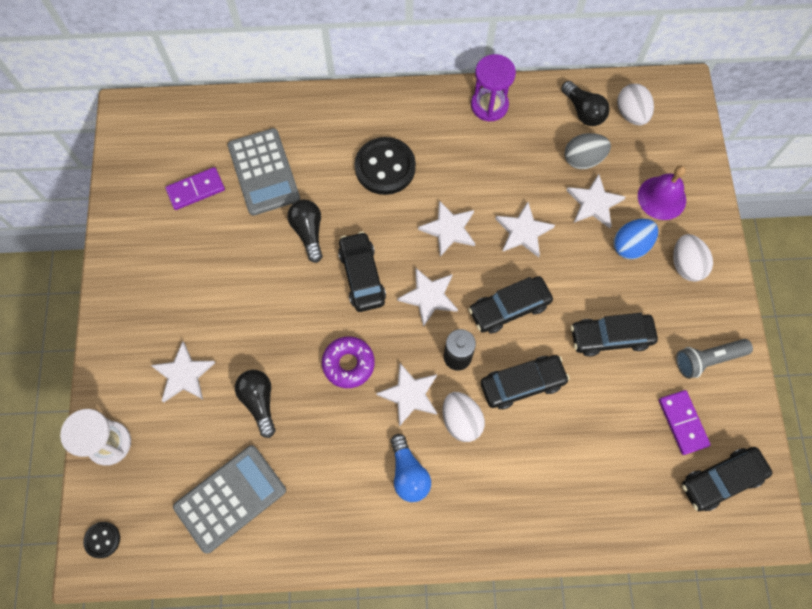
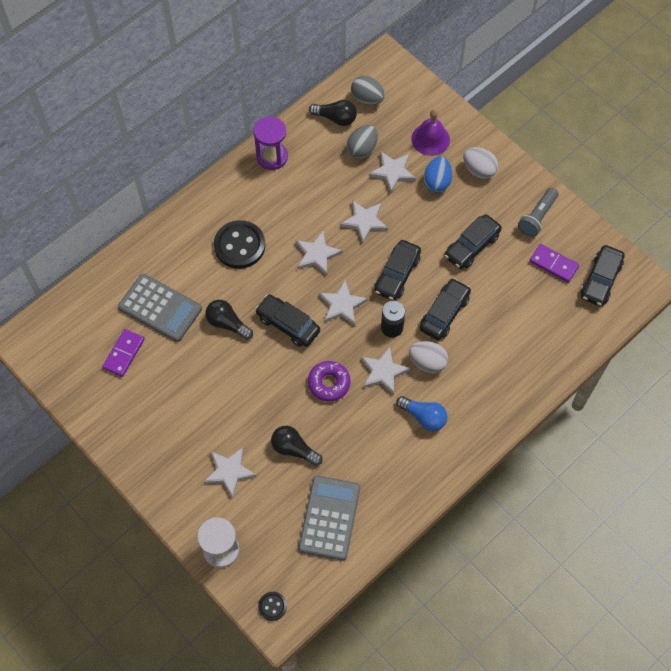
camera: 40 degrees left, 5 degrees down
(631, 114) = (367, 99): white egg -> grey egg

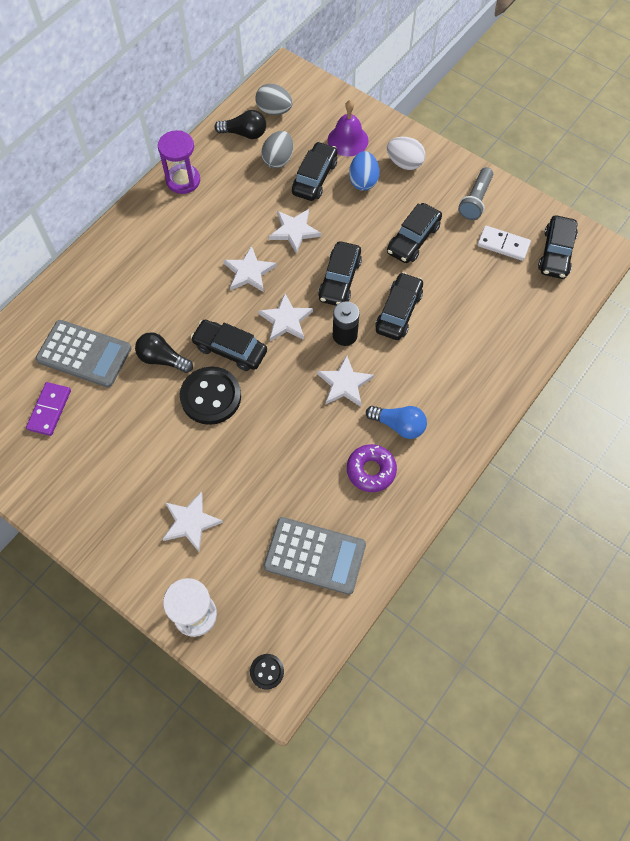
camera: 10 degrees left, 0 degrees up
(239, 245) = (163, 275): black button -> black button (211, 397)
(294, 449) = (260, 484): black light bulb -> none
(329, 383) = (287, 405): purple donut -> purple donut (371, 470)
(329, 518) = (315, 555): grey calculator -> grey calculator turned 105 degrees clockwise
(392, 172) = (314, 178): white star -> black car
(427, 362) = (391, 366): white egg -> none
(553, 264) = (503, 244): purple domino -> white domino

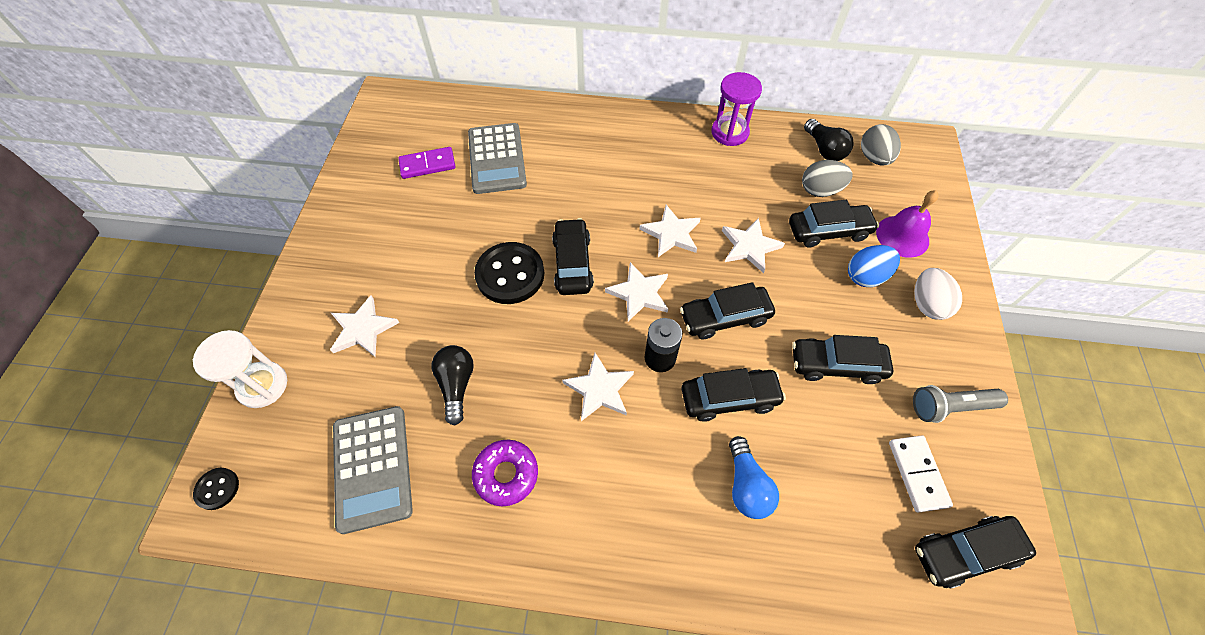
camera: 60 degrees right, 5 degrees down
(162, 359) = (527, 216): black light bulb -> black light bulb (456, 385)
(399, 425) = (581, 476): blue light bulb -> blue light bulb (746, 485)

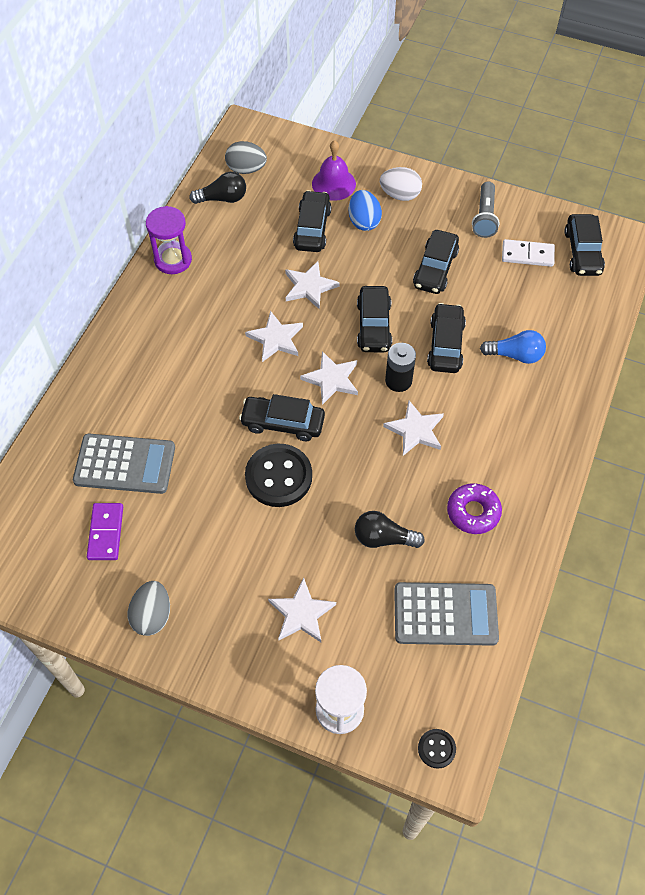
camera: 75 degrees left, 0 degrees up
(820, 190) = (267, 218): grey egg -> grey egg (152, 615)

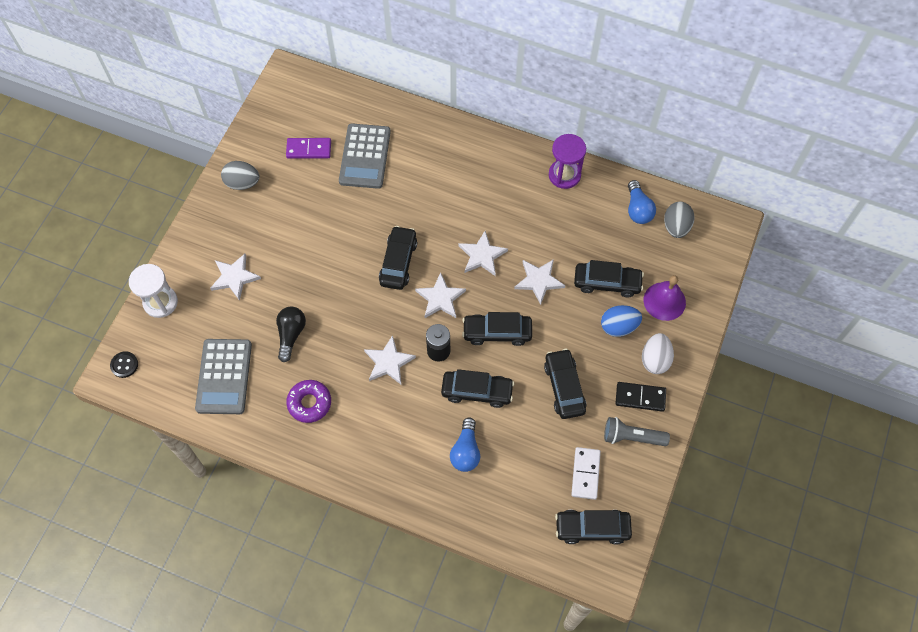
camera: 90 degrees right, 5 degrees up
(223, 198) = (638, 209): black light bulb -> blue light bulb
(278, 477) = (349, 260): black button -> none
(435, 269) = (564, 387): black car -> black car turned 60 degrees clockwise
(442, 208) = (640, 397): none -> black domino

